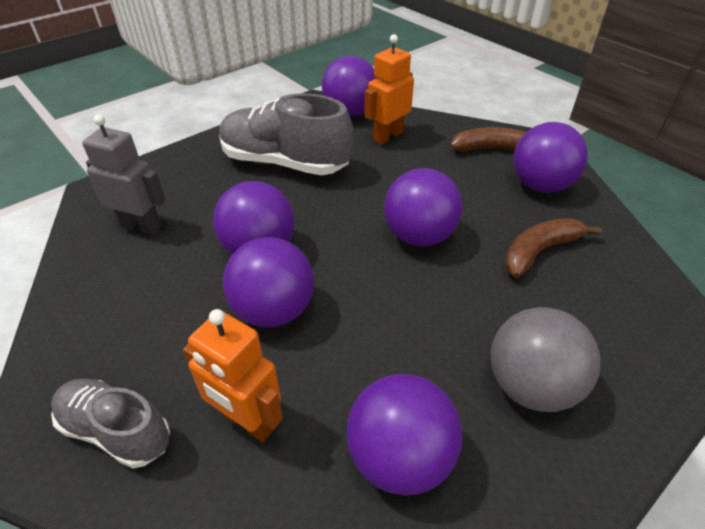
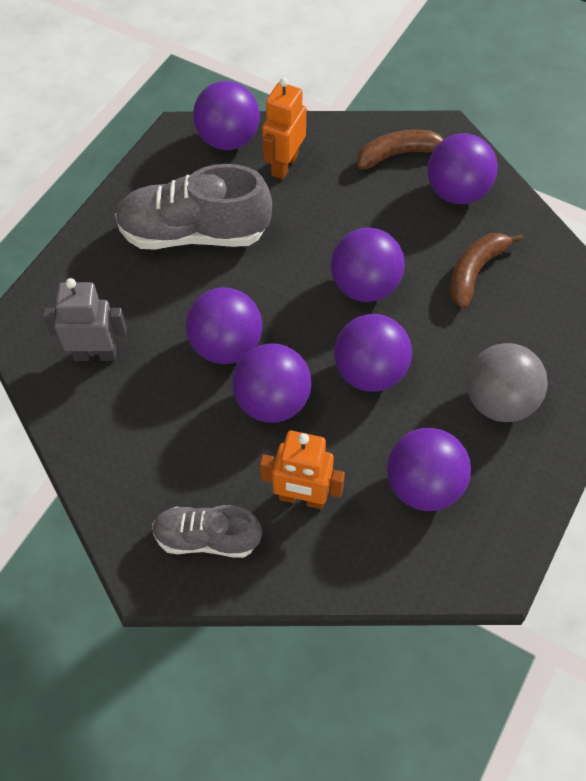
camera: 20 degrees left, 15 degrees up
(389, 312) = (370, 372): none -> purple ball

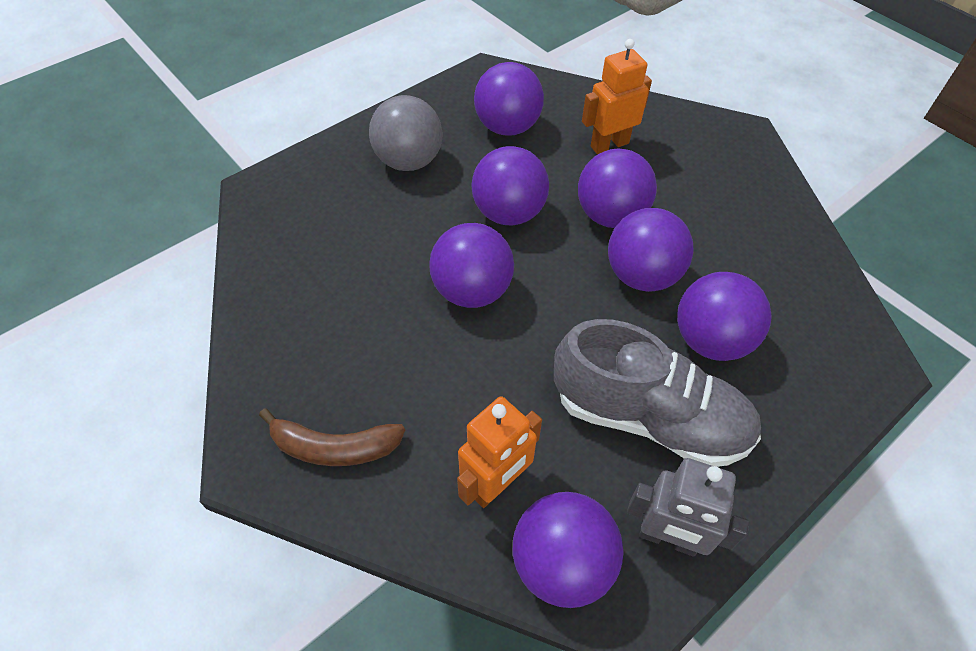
camera: 160 degrees left, 5 degrees down
(95, 354) = (785, 308): grey robot -> grey robot (668, 538)
(206, 538) = (694, 141): grey shoe -> none
(302, 498) = (609, 144): orange robot -> orange robot turned 60 degrees counterclockwise
(457, 192) = (301, 367): purple ball -> purple ball (711, 340)
(475, 271) = (349, 270): brown banana -> none

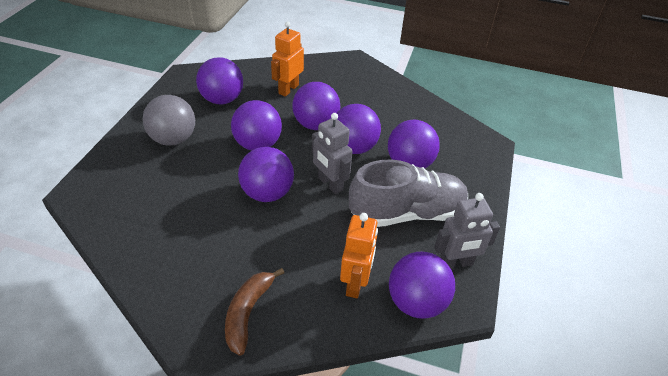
camera: 35 degrees left, 10 degrees down
(334, 447) = (248, 313): brown banana -> brown banana turned 135 degrees clockwise
(566, 317) = (330, 184): none -> grey robot

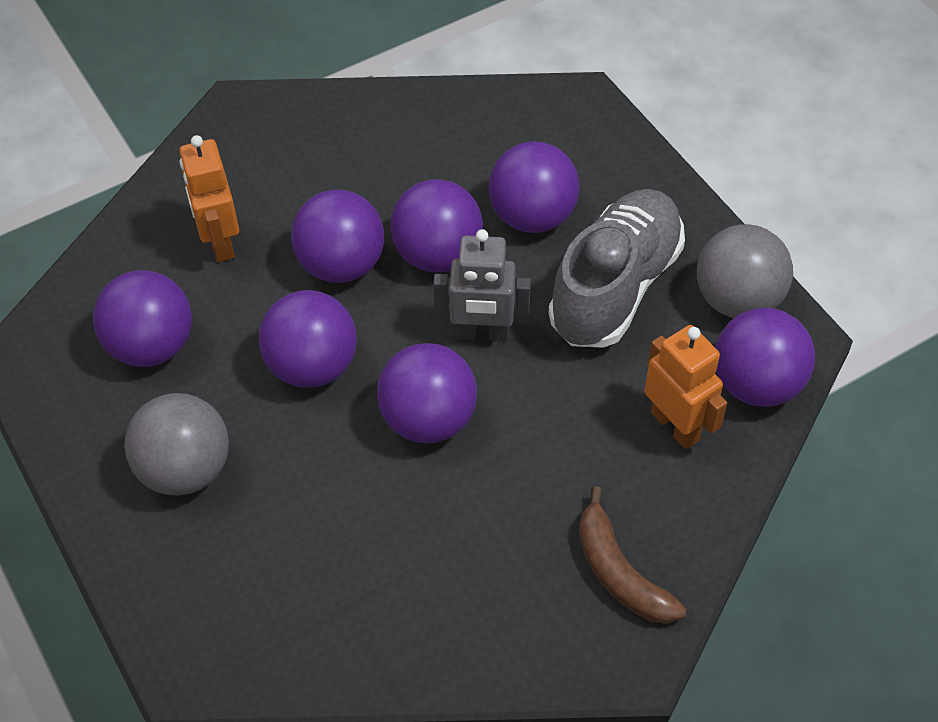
camera: 45 degrees left, 10 degrees up
(456, 263) = (737, 300): grey robot -> grey ball

